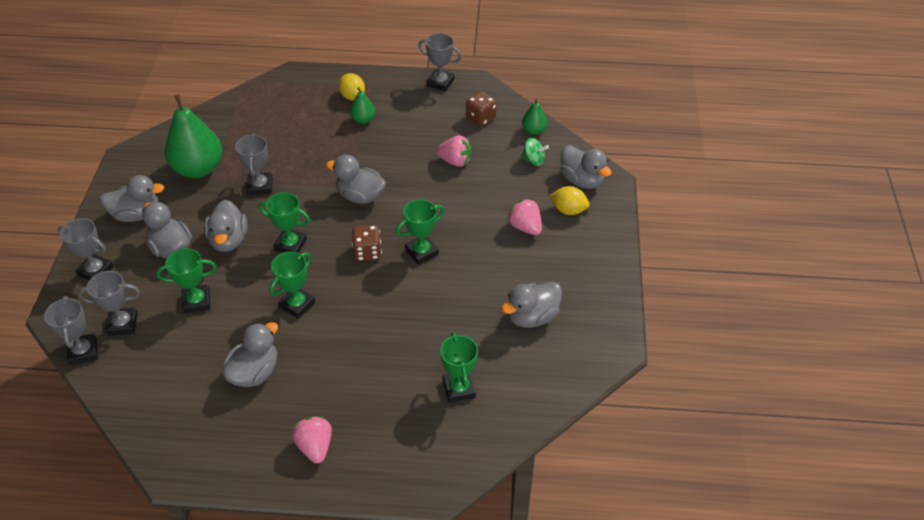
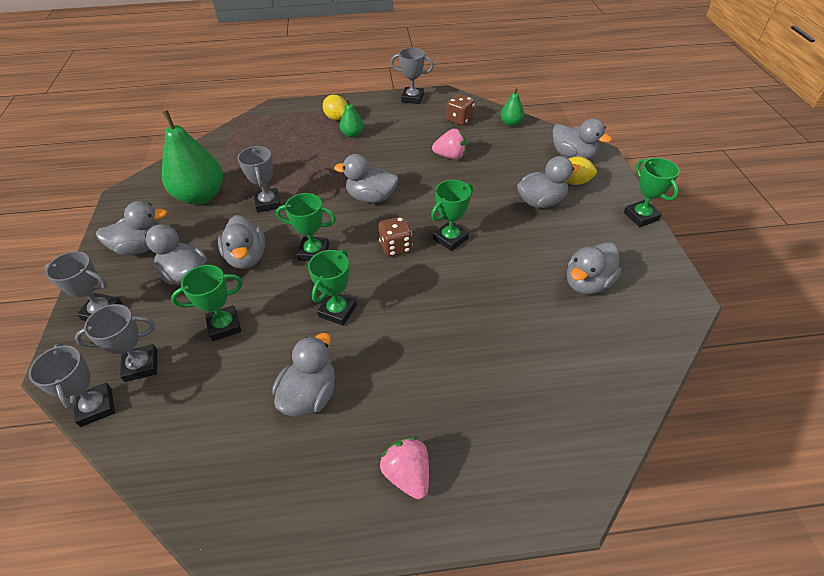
camera: 10 degrees left, 0 degrees up
(459, 389) = (546, 372): green trophy -> green trophy (641, 216)
(525, 227) = (541, 202): pink strawberry -> grey duck
(533, 160) = (522, 146): green spinning top -> none

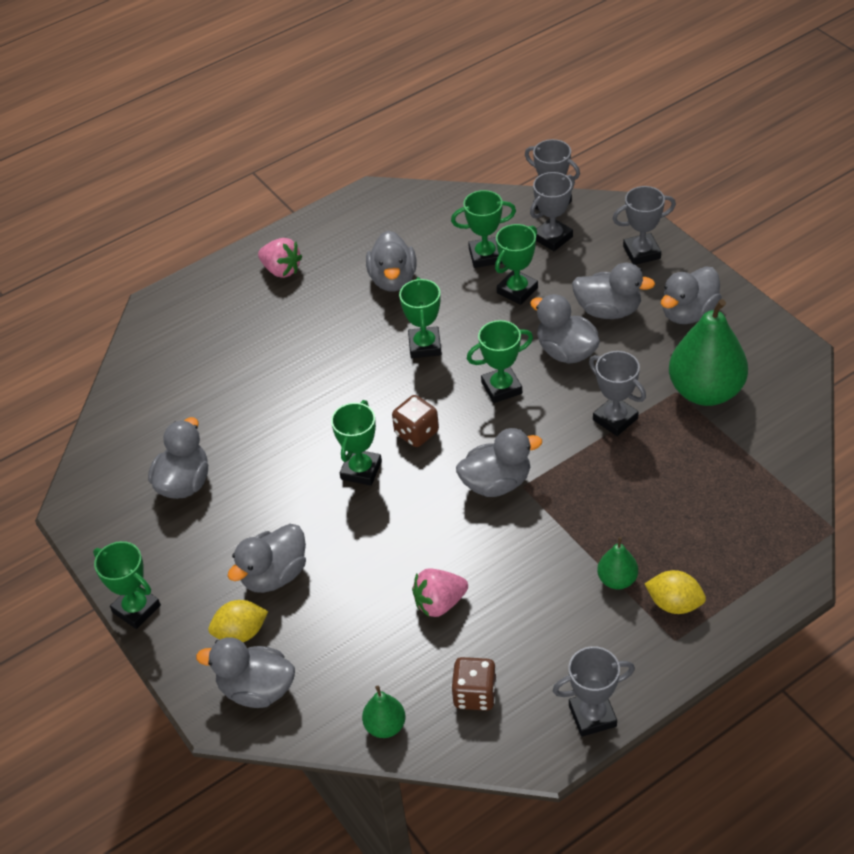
camera: 155 degrees right, 0 degrees up
(211, 377) = (485, 256): none -> green trophy

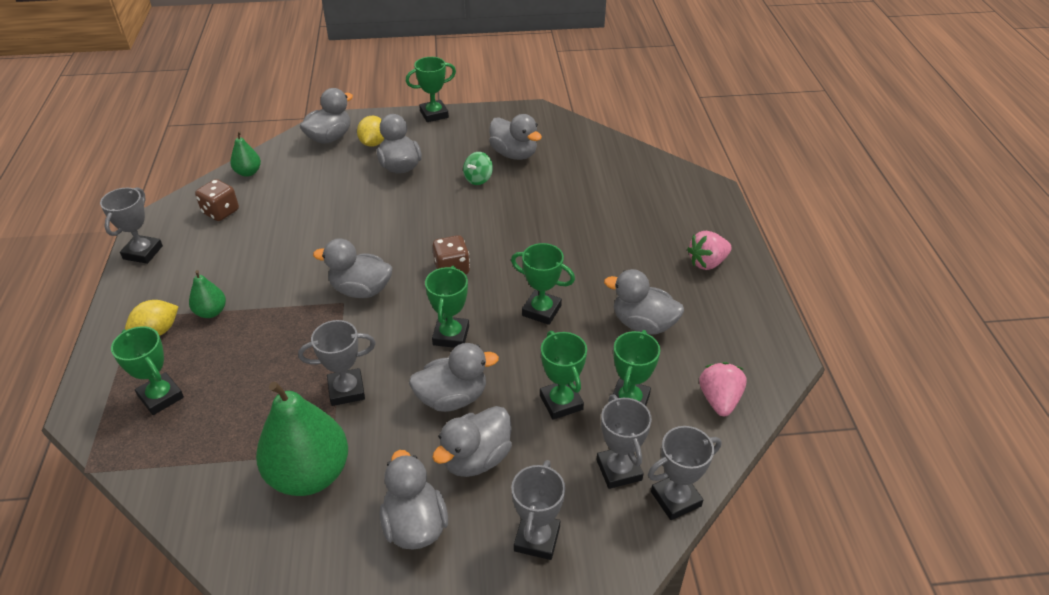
camera: 115 degrees right, 5 degrees down
(254, 489) = (478, 179): none -> green spinning top
(361, 470) = (445, 229): green trophy -> green trophy (161, 397)
(439, 603) = (298, 223): pink strawberry -> pink strawberry (719, 400)
(496, 483) = (361, 290): grey duck -> grey duck turned 90 degrees clockwise

